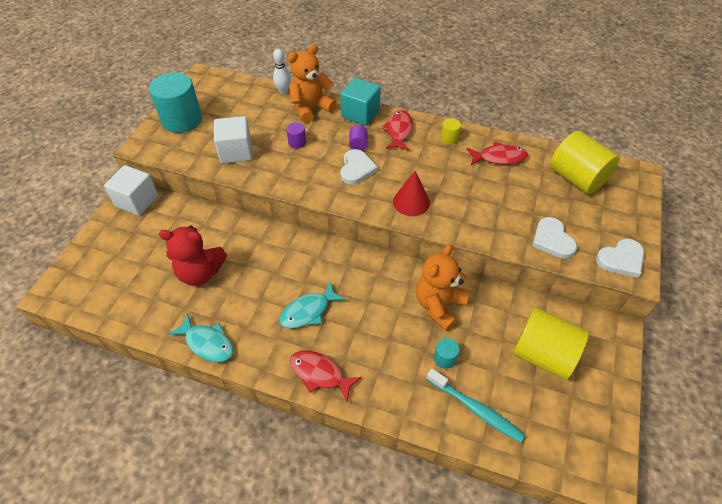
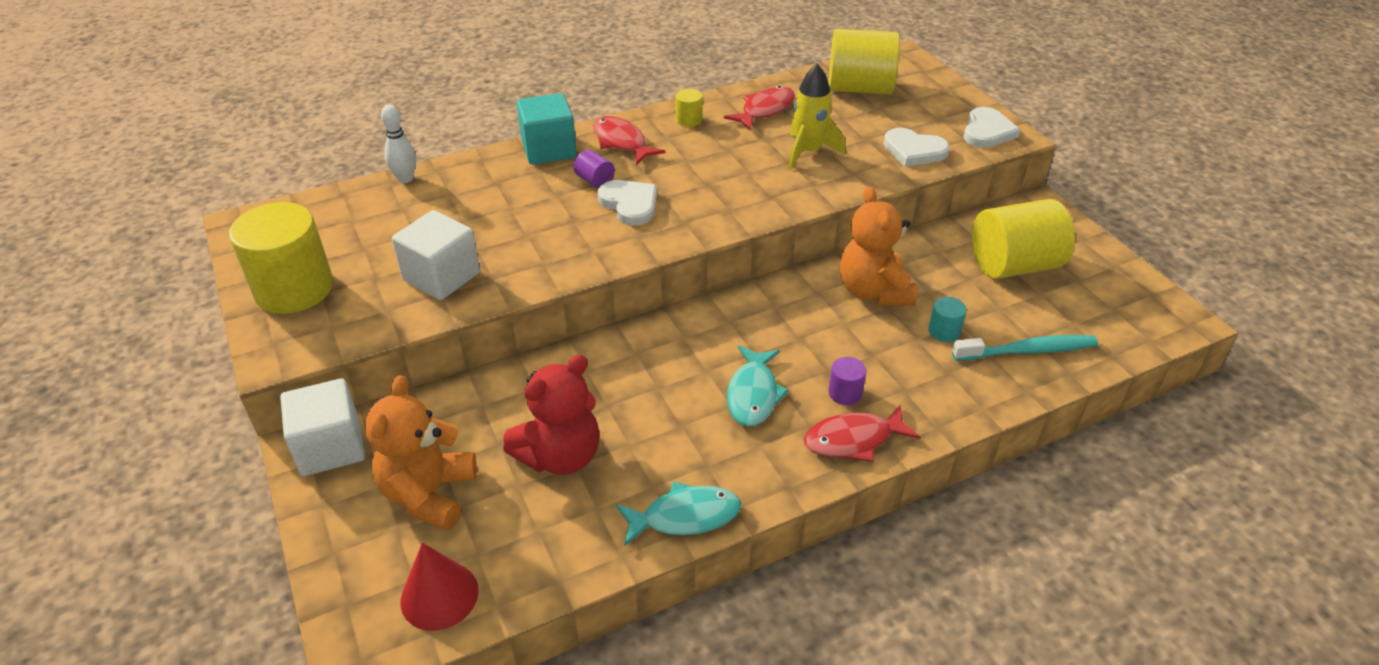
camera: 45 degrees left, 10 degrees down
(182, 120) = (294, 289): turquoise cylinder -> yellow cylinder
(297, 142) = (513, 220): purple cylinder -> purple cylinder (845, 393)
(311, 108) = (474, 176): orange teddy bear -> orange teddy bear (429, 494)
(411, 202) = (738, 199): red cone -> red cone (439, 595)
(487, 199) = (808, 152): none -> yellow rocket

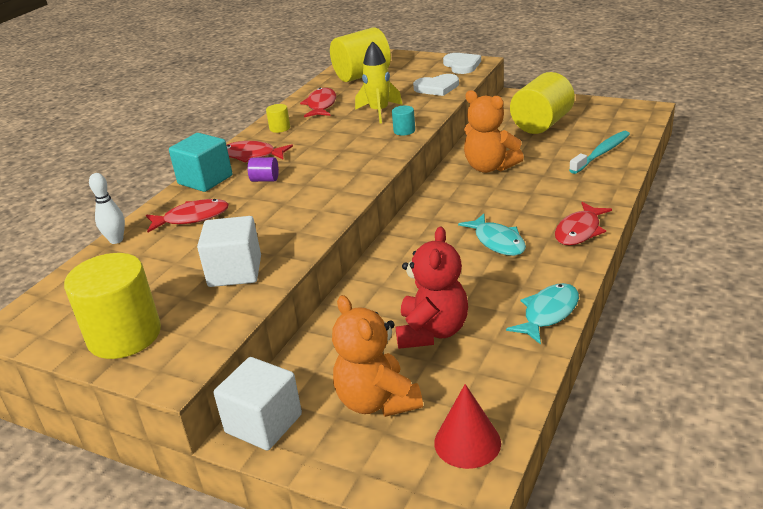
camera: 35 degrees left, 10 degrees down
(485, 190) = (192, 218): none -> red fish
(630, 204) = (308, 179): white heart -> none
(845, 393) = (544, 215): purple cylinder -> none
(944, 331) = (551, 165): turquoise cylinder -> turquoise cylinder (404, 131)

